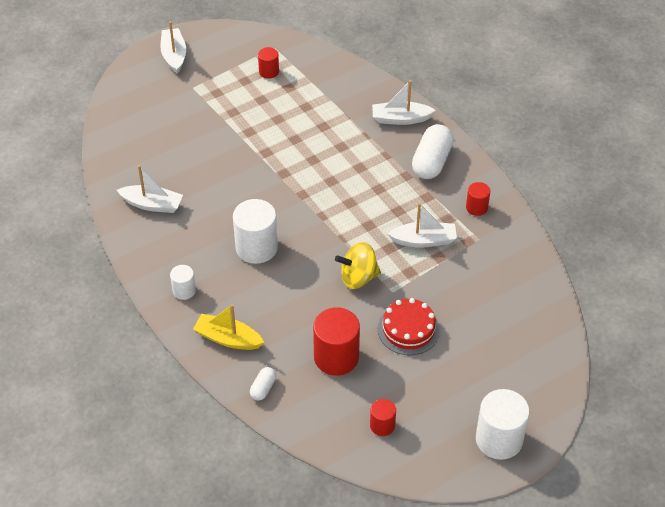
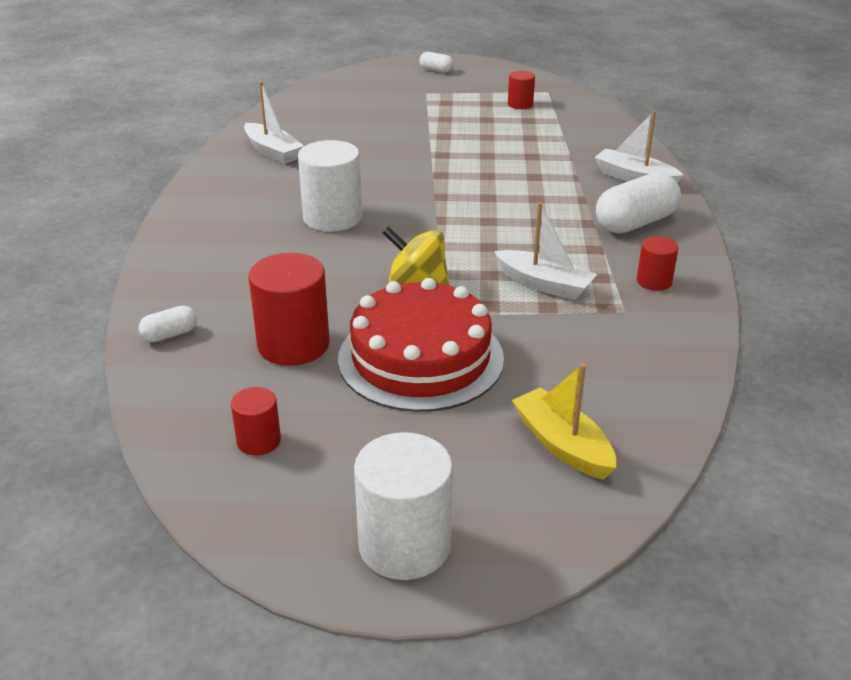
camera: 35 degrees right, 15 degrees down
(174, 55) = (436, 70): white boat -> white capsule
(184, 290) = (209, 221): white cylinder -> none
(228, 339) = (196, 276): yellow boat -> yellow boat (563, 445)
(408, 329) = (420, 358): red cake -> red cake, size x1.61

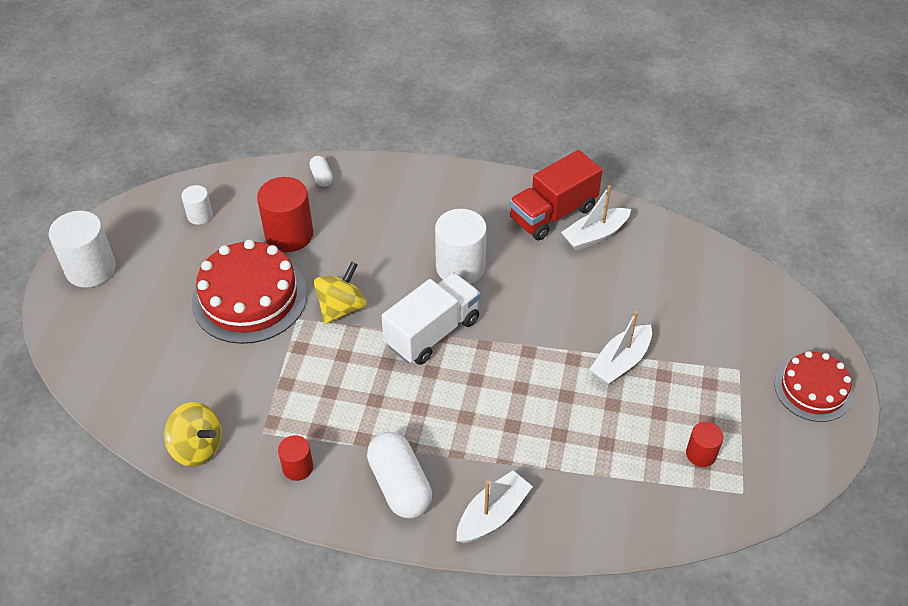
camera: 100 degrees right, 15 degrees up
(240, 173) = (553, 213): none -> red truck
(258, 441) = (200, 215): red cylinder -> white cylinder
(435, 225) = (432, 332): none -> white truck
(436, 70) = (813, 389): white capsule -> red cake
(544, 284) = (317, 388): white boat -> white boat (621, 362)
(563, 445) = (133, 355): yellow boat -> none
(673, 354) = (197, 447): none -> yellow spinning top

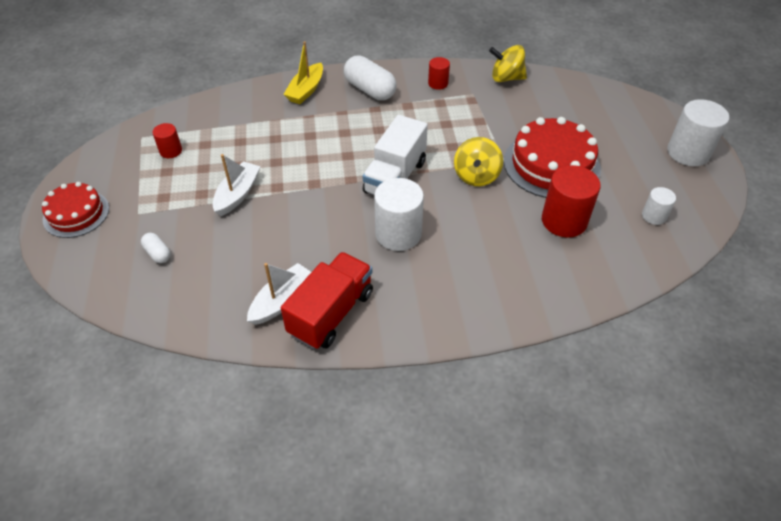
camera: 160 degrees right, 0 degrees up
(322, 177) = (582, 286): white capsule -> white capsule (158, 253)
(492, 515) = (306, 90): white boat -> yellow boat

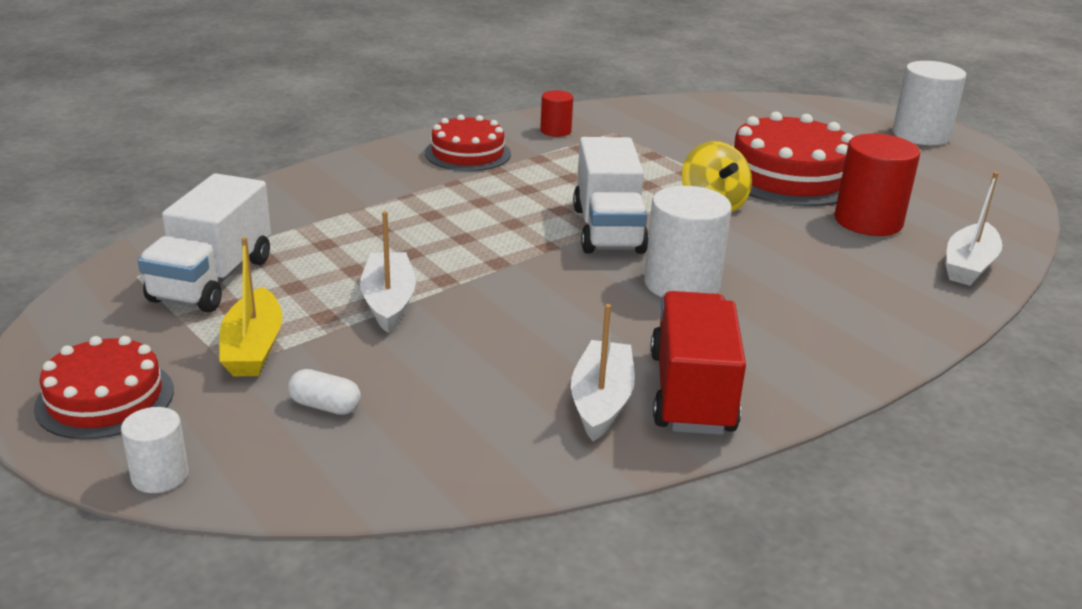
camera: 30 degrees left, 20 degrees down
(171, 151) = (212, 280): red cylinder -> white truck
(306, 90) = (371, 170): yellow boat -> yellow boat (253, 347)
(370, 90) = (467, 153): white capsule -> red cake
(506, 78) = (638, 111): yellow spinning top -> none
(593, 280) = (969, 265): none -> white boat
(654, 216) = (957, 194): white cylinder -> white cylinder (160, 475)

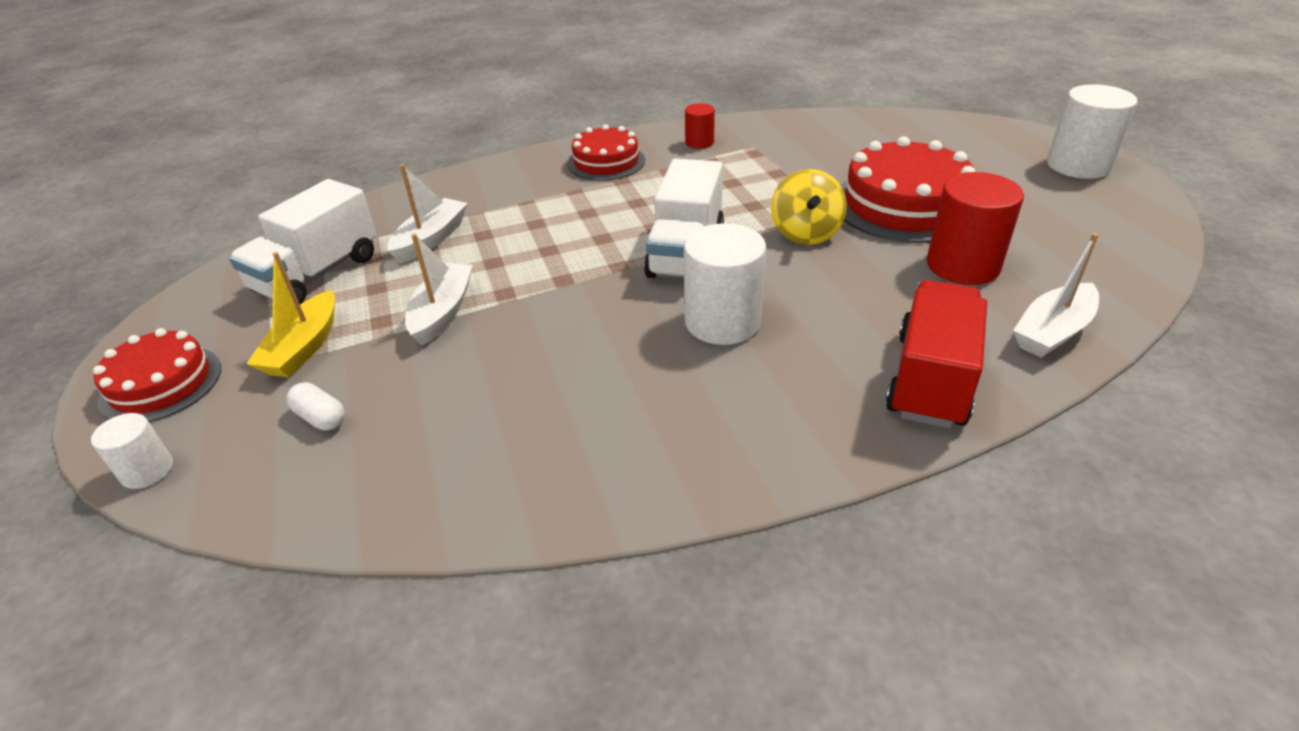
camera: 20 degrees right, 10 degrees up
(601, 401) = (564, 450): white boat -> white boat (431, 239)
(691, 393) = (658, 453): red truck -> red truck (930, 379)

